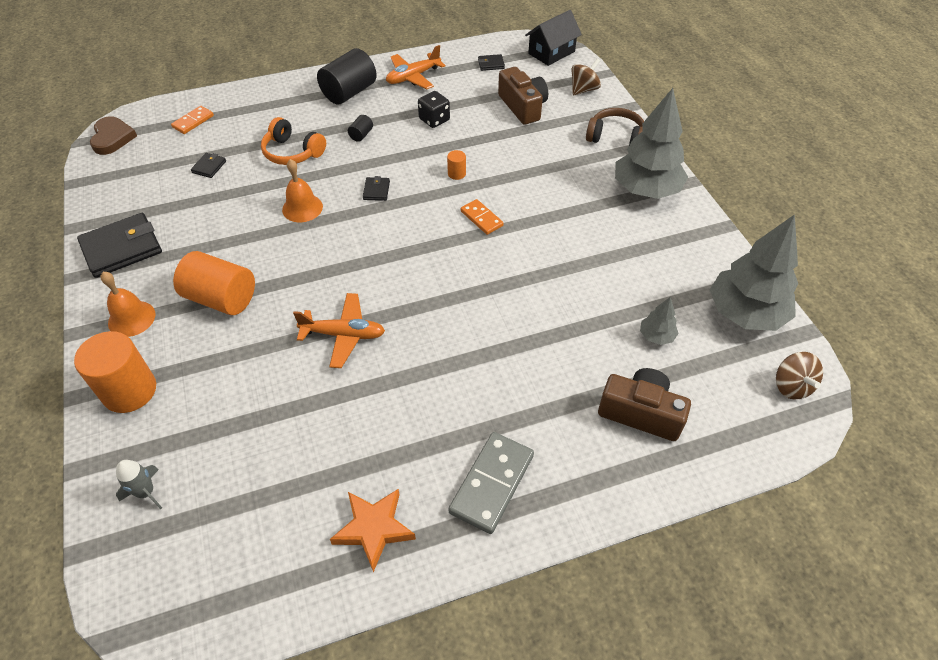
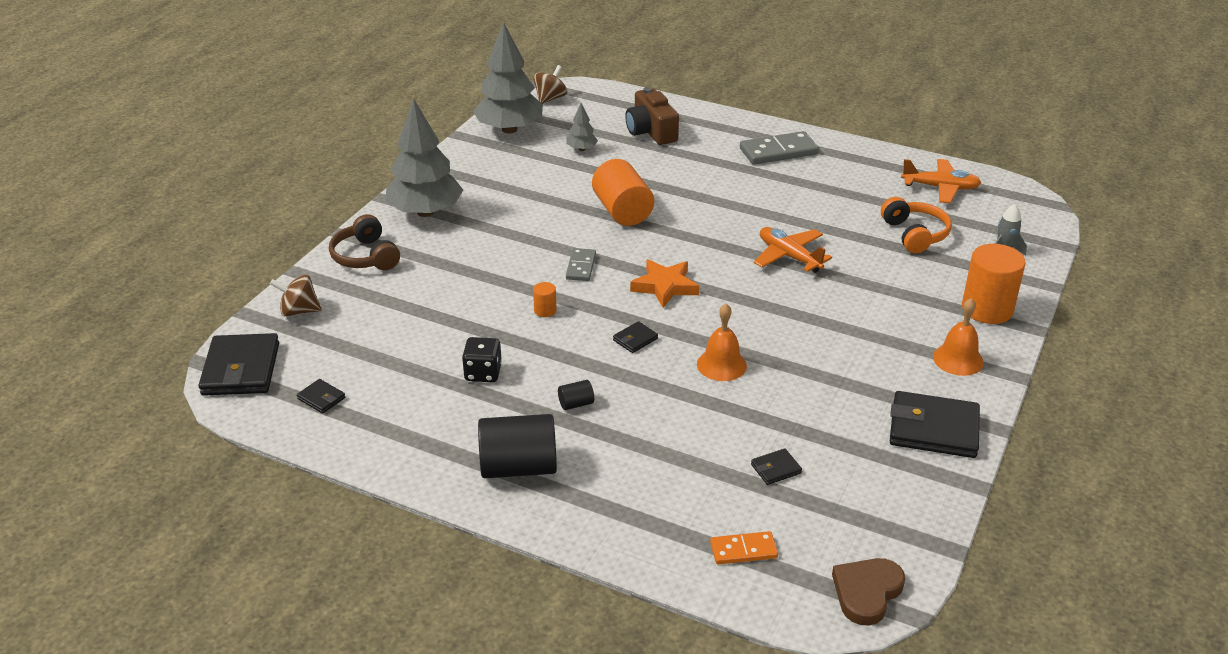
camera: 135 degrees left, 15 degrees down
(221, 298) = (866, 332): orange cylinder -> orange cylinder (622, 211)
(292, 152) = (669, 429): orange headphones -> orange headphones (914, 234)
(374, 529) = (868, 169): orange star -> orange star (665, 286)
(413, 77) = (423, 439): orange plane -> orange plane (940, 188)
(481, 218) = (580, 267): orange domino -> grey domino
(523, 106) = (382, 331): brown camera -> none
(551, 52) = (241, 369): black house -> black wallet

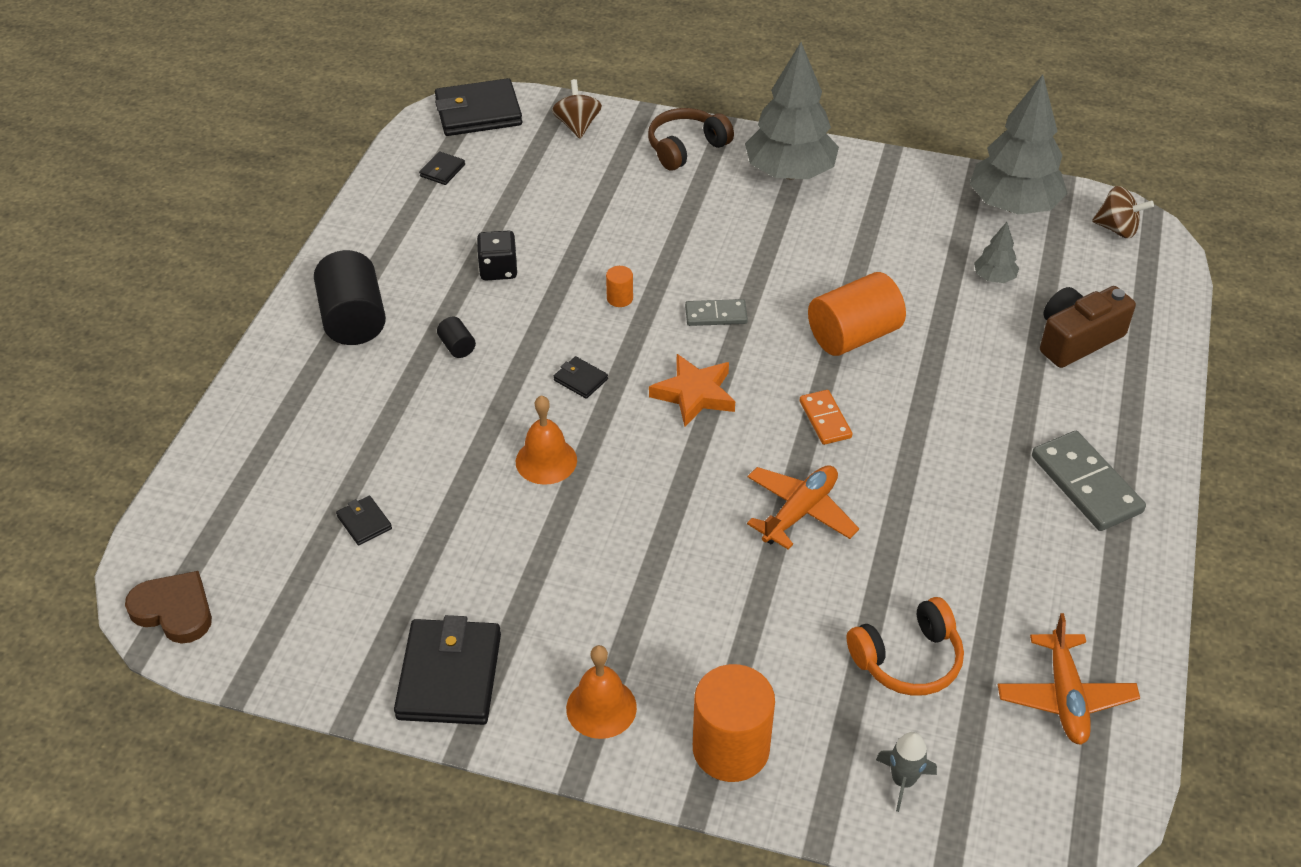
camera: 80 degrees right, 10 degrees up
(743, 550) = (237, 503): orange domino -> orange domino (825, 419)

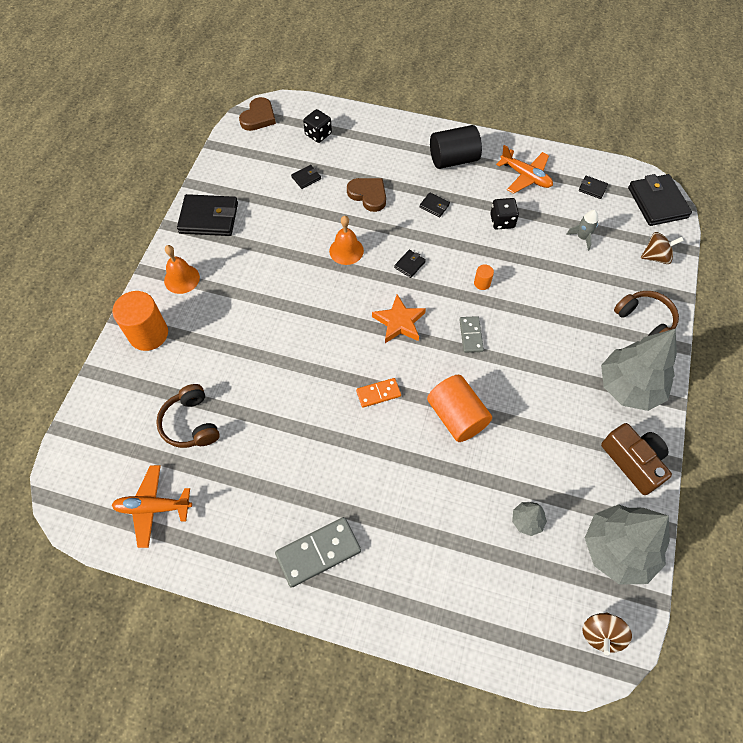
camera: 90 degrees right, 15 degrees up
(249, 508) = (318, 134): none -> black dice
(421, 431) = (368, 195): none -> brown heart
(457, 347) = (434, 206): black cylinder -> black wallet
(800, 512) = (303, 374): orange plane -> orange plane (525, 176)
(903, 781) = (115, 413): grey rocket -> grey rocket (582, 237)
(908, 659) = (191, 423): orange headphones -> brown headphones
(1077, 339) = (463, 573): brown camera -> brown camera (633, 462)

